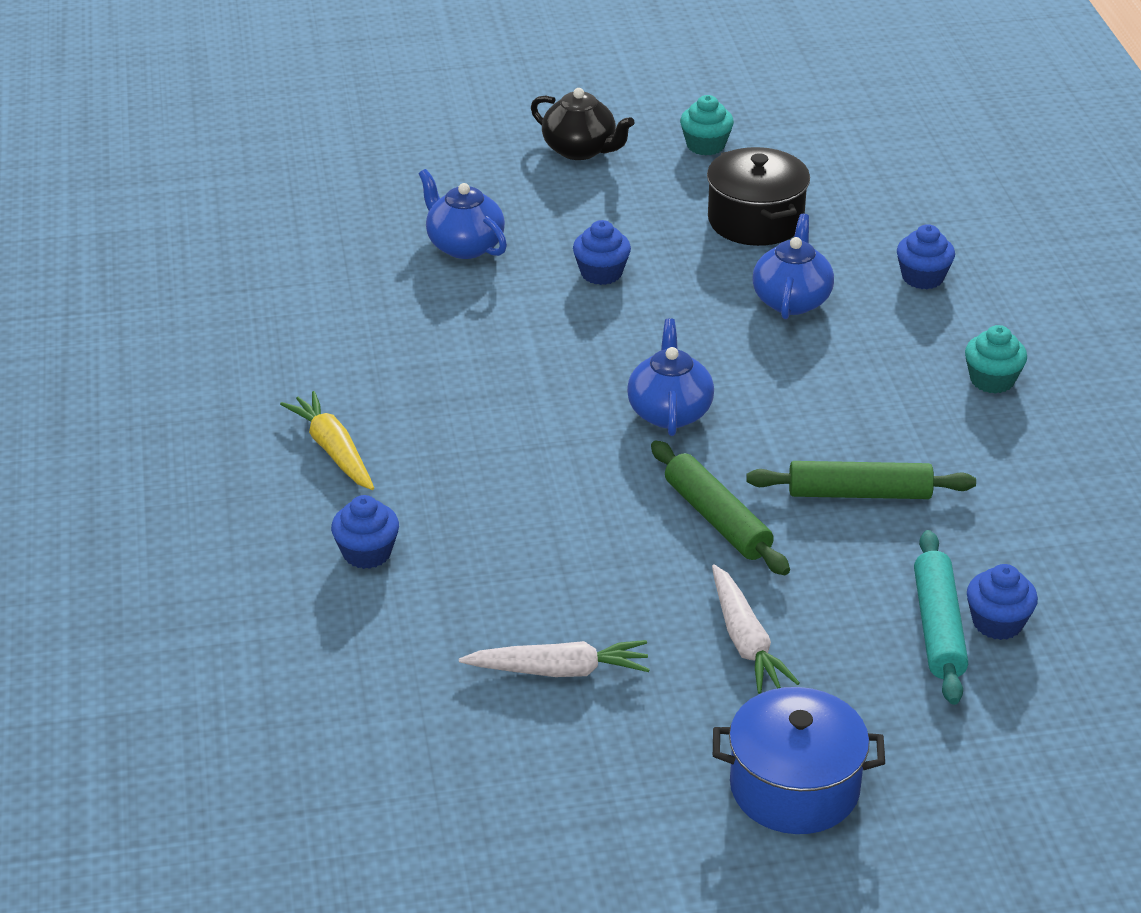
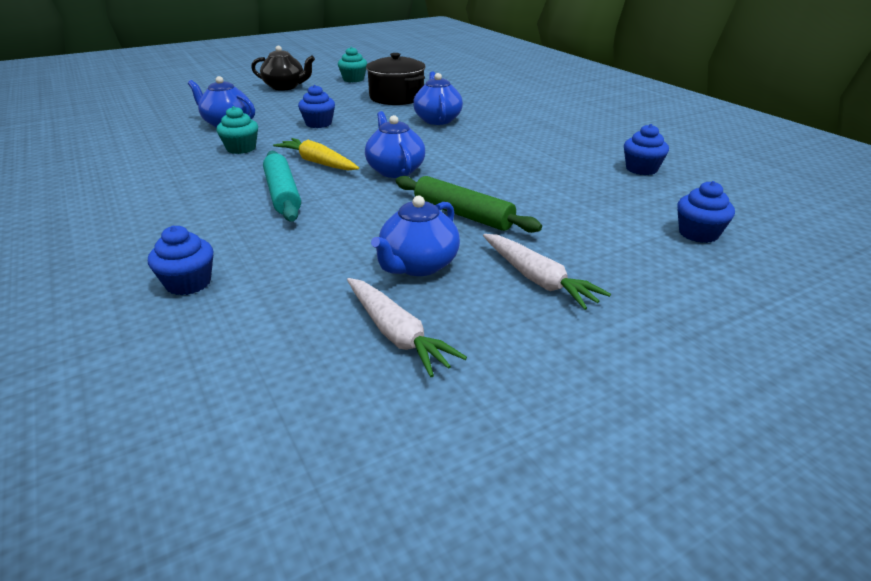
camera: 20 degrees left, 5 degrees down
(333, 451) = (149, 226): yellow carrot -> yellow carrot (318, 163)
(558, 670) = (396, 334): white carrot -> white carrot turned 75 degrees clockwise
(621, 588) = (418, 265): none -> blue teapot
(794, 788) = (670, 380): blue pot -> none
(859, 493) = (545, 187): green rolling pin -> none
(922, 277) = (501, 104): blue cupcake -> blue cupcake (641, 169)
(938, 627) = (664, 244): turquoise rolling pin -> turquoise rolling pin (282, 194)
(992, 380) = (574, 132): turquoise cupcake -> turquoise cupcake (241, 148)

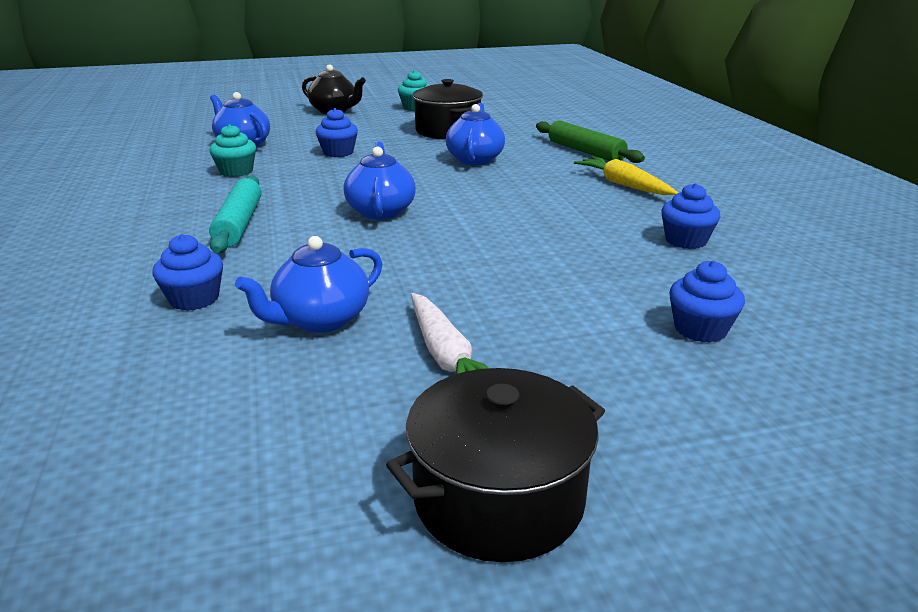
camera: 15 degrees right, 5 degrees down
(188, 283) = (71, 305): blue cupcake -> blue cupcake (194, 299)
(318, 163) = (303, 194): yellow carrot -> yellow carrot (624, 185)
(396, 334) = (234, 393): white carrot -> none
(463, 214) = (418, 269): green rolling pin -> green rolling pin (585, 152)
(655, 377) = (498, 498): none -> black pot

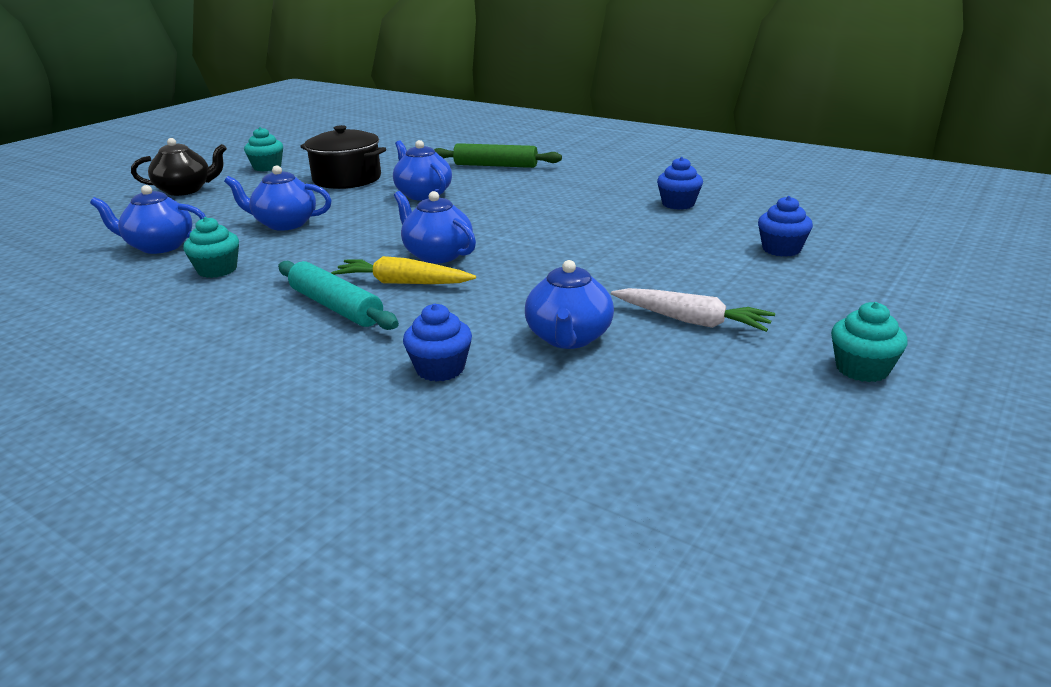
camera: 40 degrees left, 0 degrees up
(338, 152) = (284, 224): blue cupcake -> blue teapot
(498, 498) = (862, 369): black pot -> turquoise cupcake
(624, 185) = (571, 181): yellow carrot -> yellow carrot (403, 283)

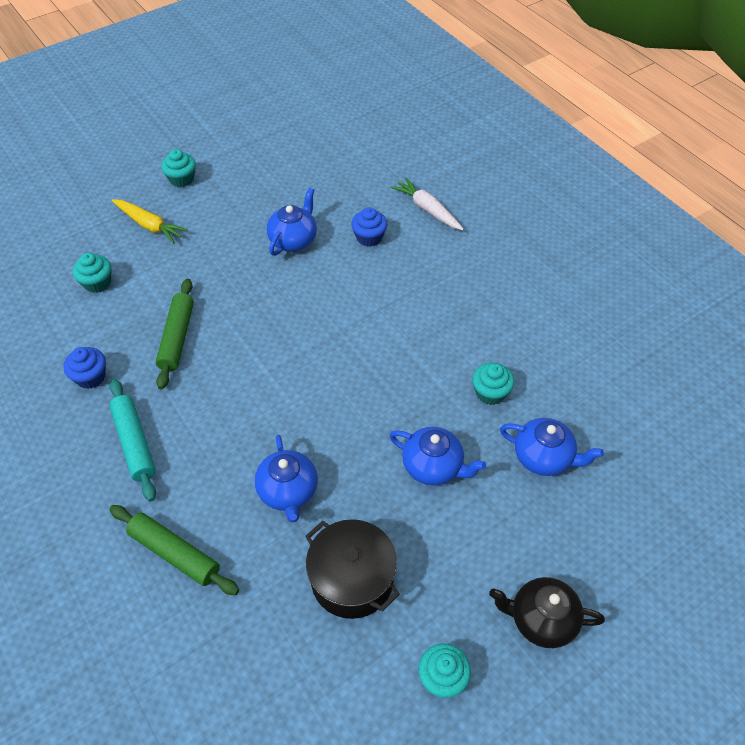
camera: 160 degrees left, 25 degrees up
(336, 307) = (411, 312): turquoise rolling pin -> turquoise rolling pin (134, 443)
(403, 283) = (361, 326): yellow carrot -> yellow carrot (149, 225)
(437, 255) = (324, 358): blue teapot -> none
(625, 236) = (177, 338): none -> green rolling pin
(690, 320) = (222, 233): white carrot -> white carrot (428, 210)
(781, 249) = (97, 283): blue cupcake -> turquoise cupcake

